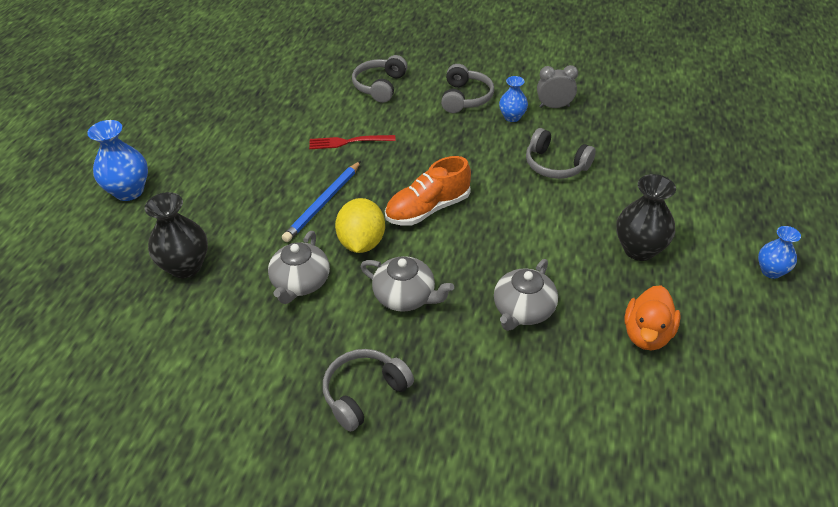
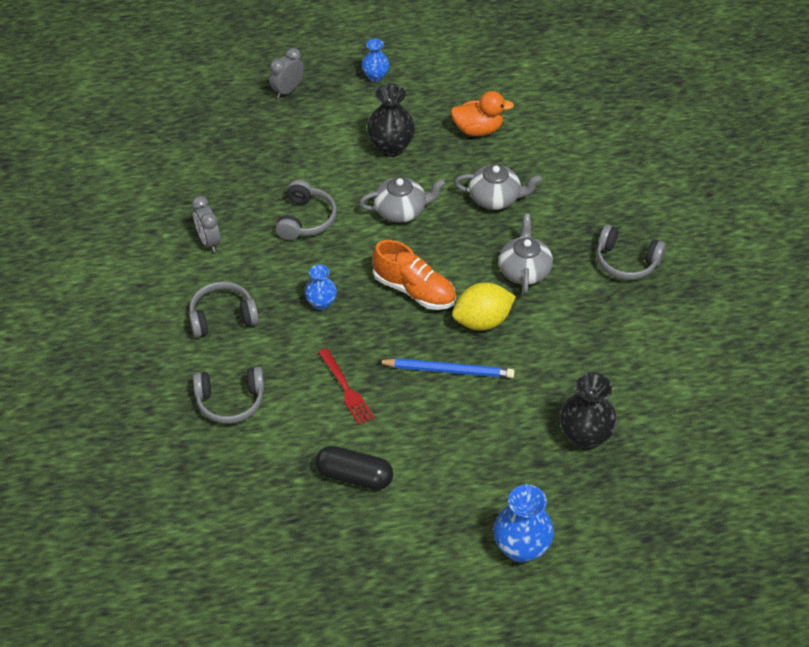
camera: 115 degrees left, 5 degrees up
(267, 126) = (354, 476): none -> black capsule
(300, 283) = (552, 344): grey teapot -> grey teapot (401, 210)
(512, 117) = (242, 269): blue vase -> blue vase (321, 303)
(757, 196) = (287, 91): none -> grey clock

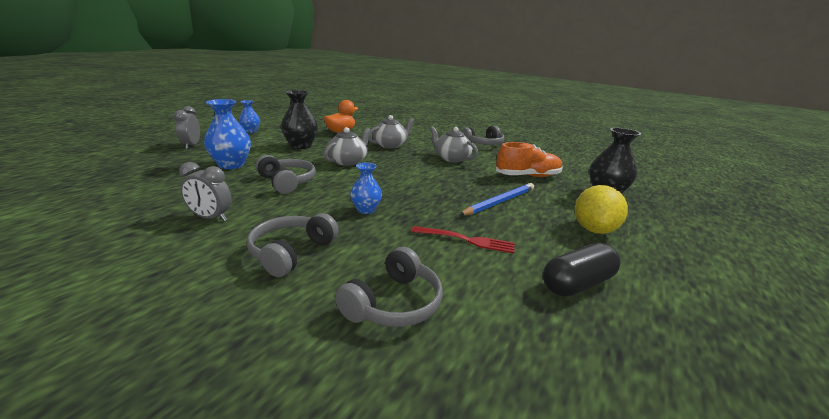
camera: 50 degrees left, 25 degrees down
(414, 290) = (414, 182): orange shoe -> orange shoe (527, 176)
(482, 321) = (472, 179): yellow lemon -> yellow lemon (594, 229)
(521, 548) = (713, 251): blue vase -> blue vase (231, 165)

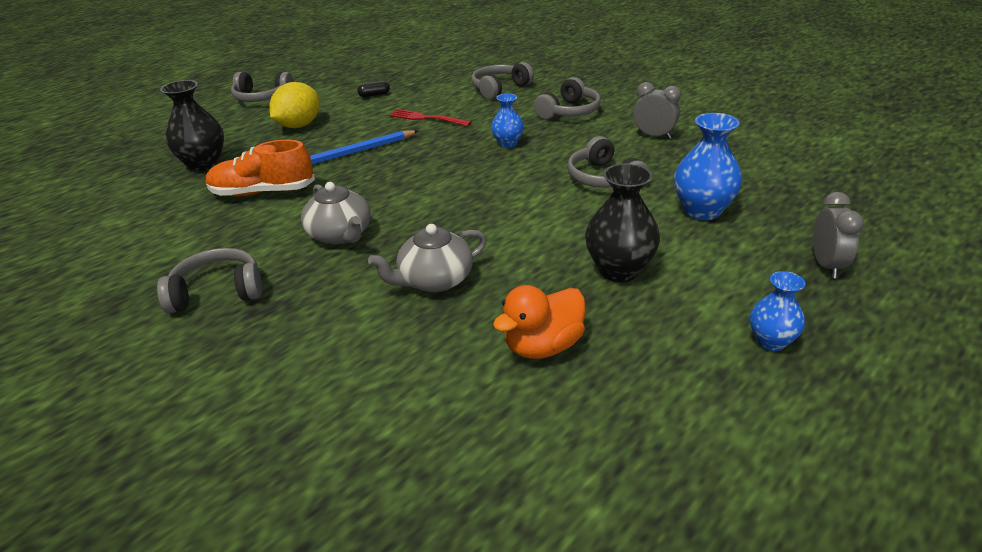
camera: 165 degrees left, 10 degrees up
(348, 161) = (525, 223): grey teapot -> none
(577, 283) = (374, 95): black capsule -> black capsule, size x0.52
(719, 275) = (262, 98): none -> grey headphones

